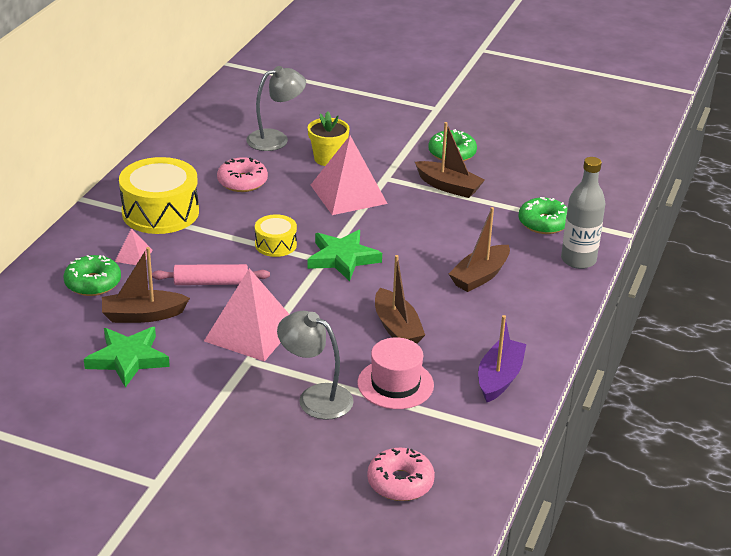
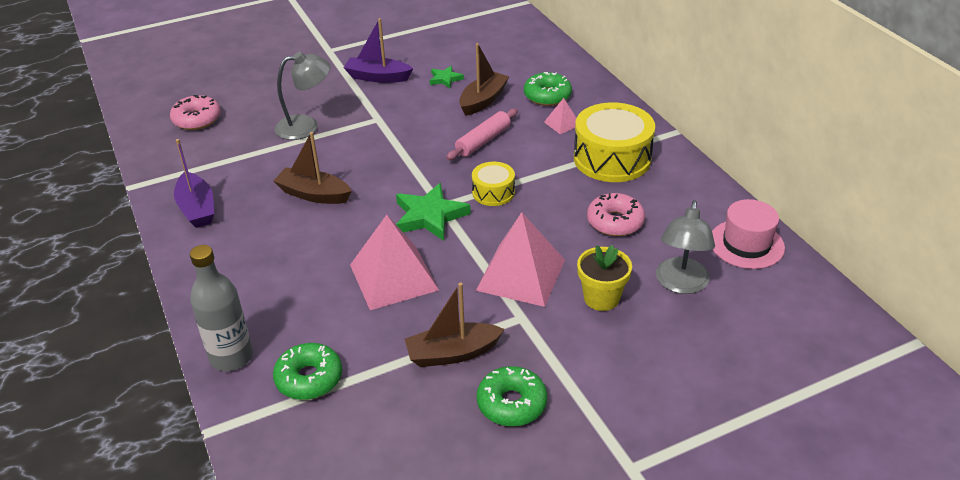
camera: 135 degrees right, 5 degrees up
(128, 359) = (445, 79): green star -> green star, size x0.55
(174, 407) = (378, 77): none -> purple boat
(251, 332) = (404, 132): pink pyramid -> pink pyramid (393, 277)
(395, 384) = (266, 162): pink hat -> pink hat (746, 244)
(480, 276) = (303, 276): brown boat -> none

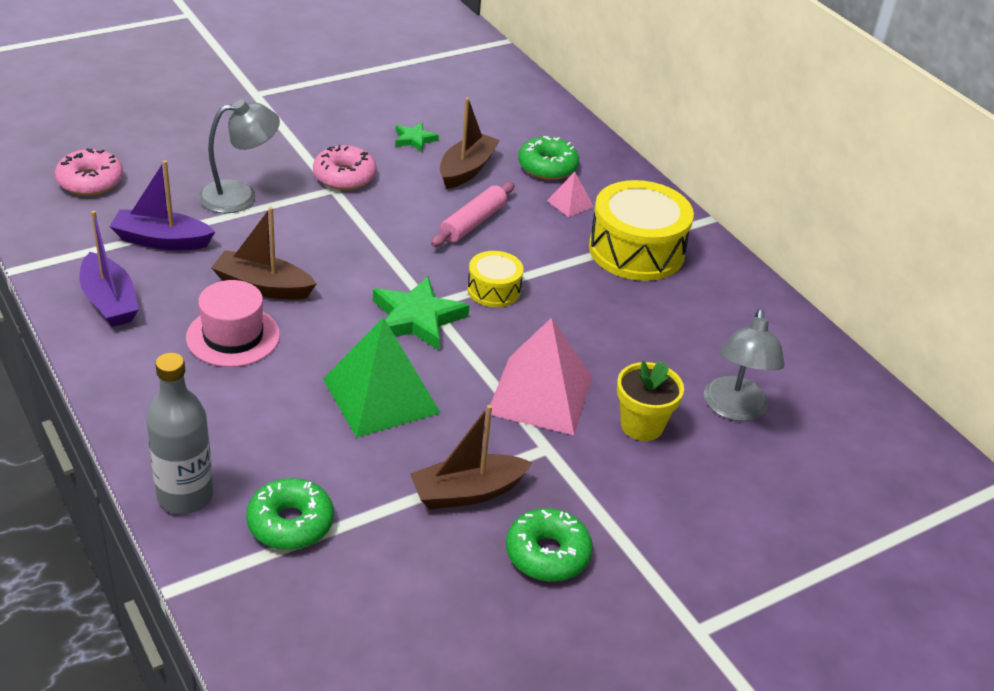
camera: 10 degrees left, 0 degrees up
(378, 77) = (326, 133): purple boat -> purple boat (161, 240)
(393, 277) = (381, 396): pink pyramid -> green pyramid
(615, 222) = (648, 331): pink donut -> pink donut (344, 176)
(746, 244) = (807, 361): pink hat -> pink hat (233, 336)

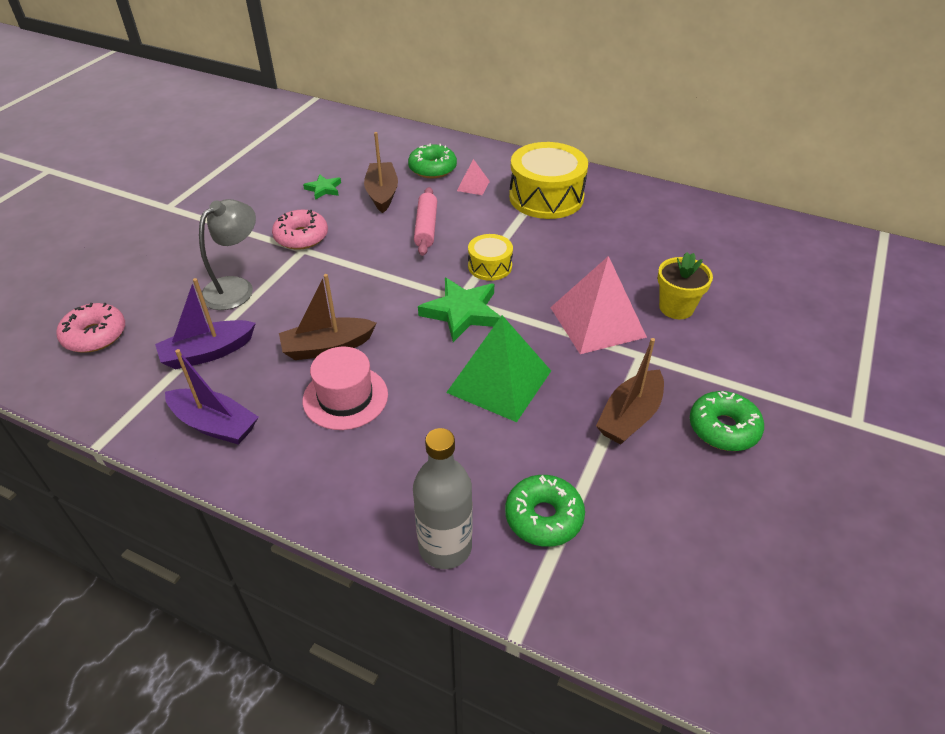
camera: 30 degrees left, 5 degrees up
(734, 409) = (712, 268): grey lamp -> none

